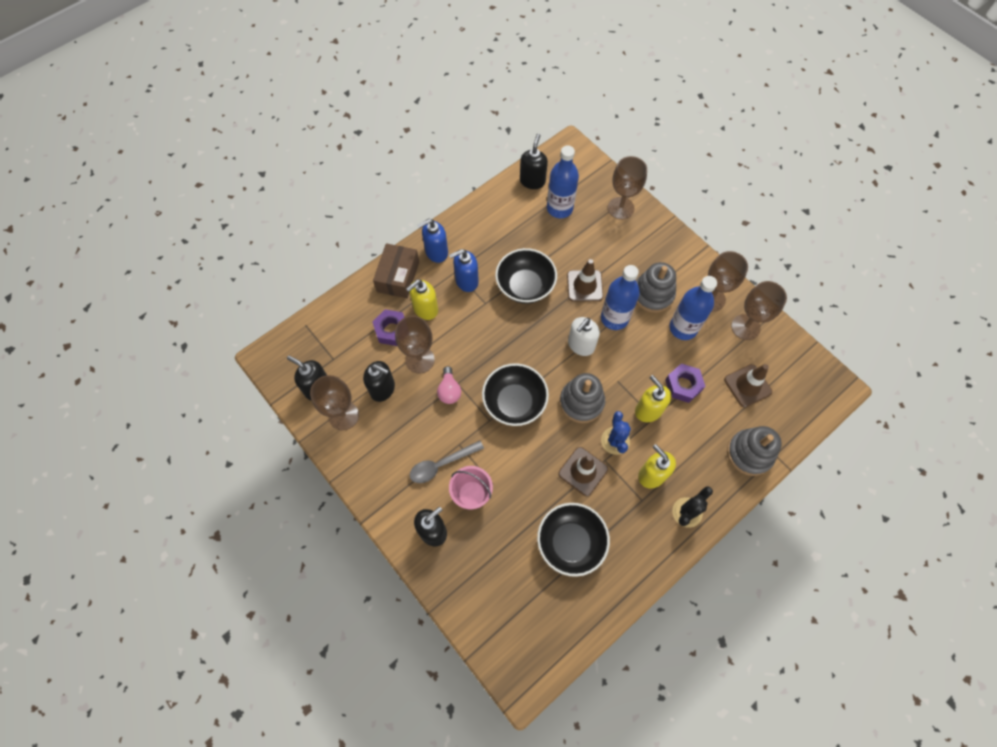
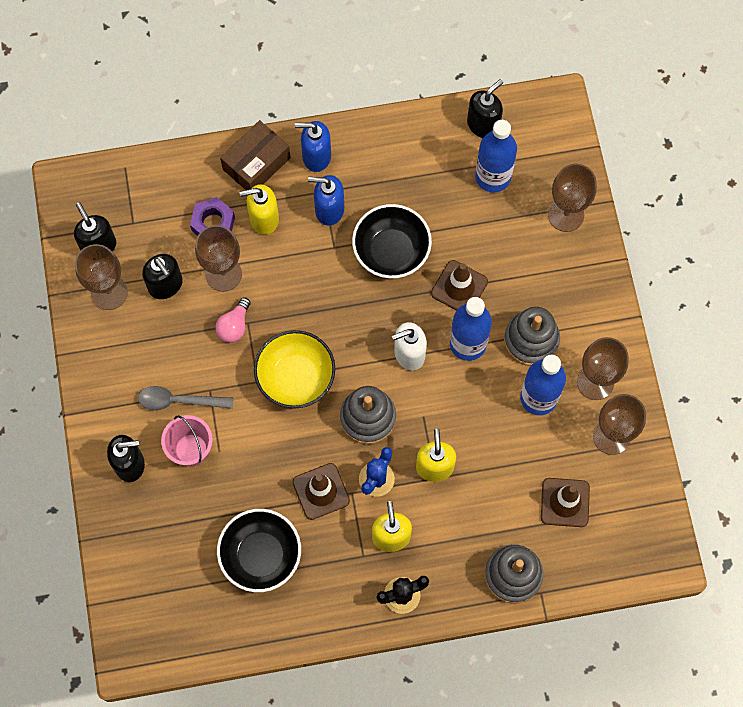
camera: 30 degrees right, 5 degrees up
(514, 402) = (296, 377): black bowl -> yellow bowl
(683, 385) = (492, 461): purple nut -> none

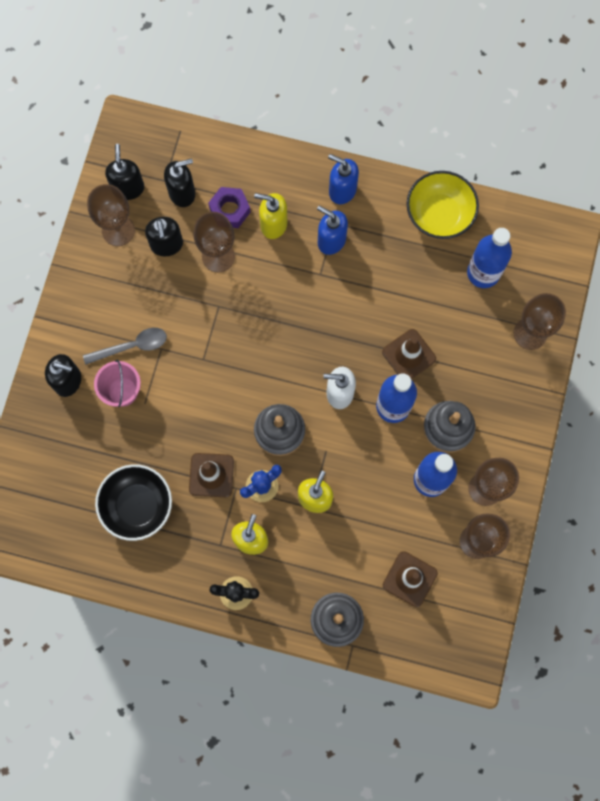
camera: 25 degrees right, 5 degrees up
(179, 401) = (132, 346): grey spoon -> grey spoon turned 135 degrees clockwise
(234, 326) = (206, 304): pink light bulb -> none
(256, 163) = (289, 175): brown box -> none
(296, 377) = (236, 370): yellow bowl -> yellow bowl (439, 214)
(391, 251) = (366, 299): black bowl -> none
(483, 125) = (496, 224): black soap dispenser -> black soap dispenser (182, 193)

